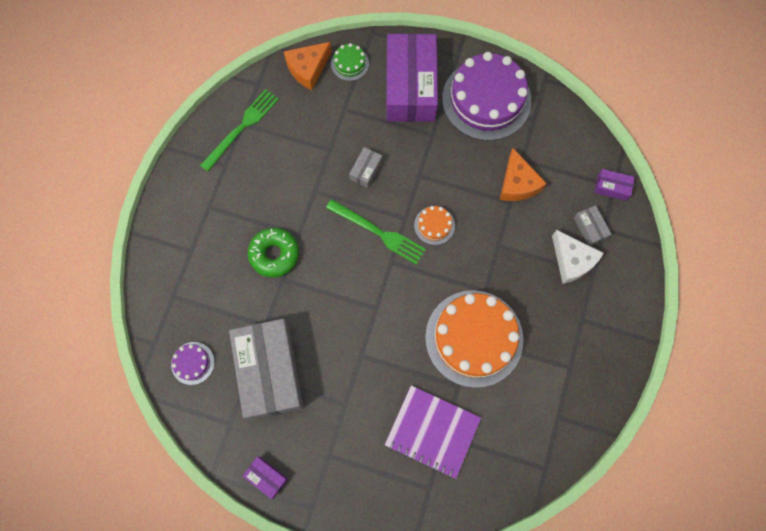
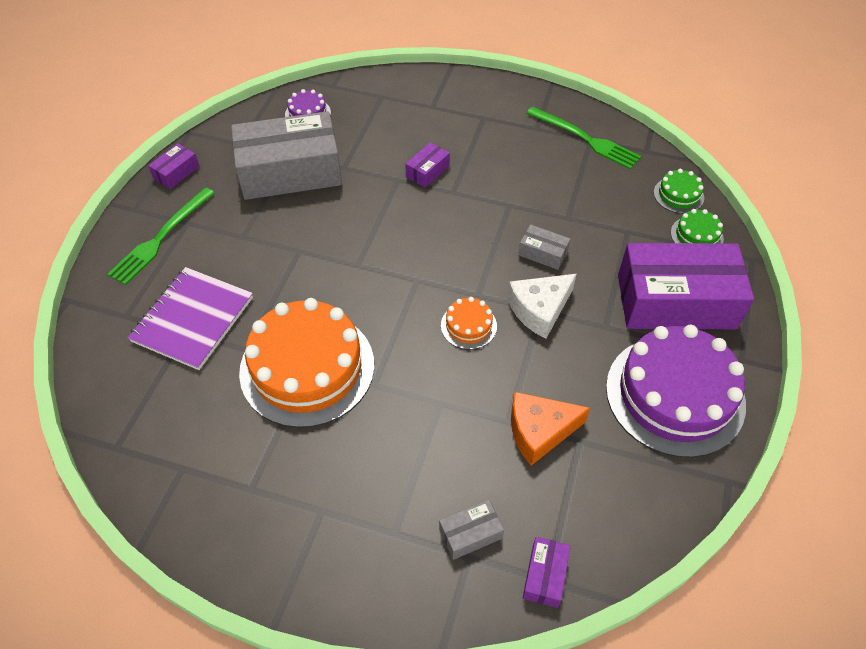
camera: 90 degrees right, 20 degrees down
(274, 254) = (427, 171): green donut -> purple box
(308, 69) = (678, 195): orange cheese -> green cake
(378, 232) = (457, 266): green fork -> green fork (161, 238)
(572, 261) = (415, 502): white cheese -> white cheese (539, 310)

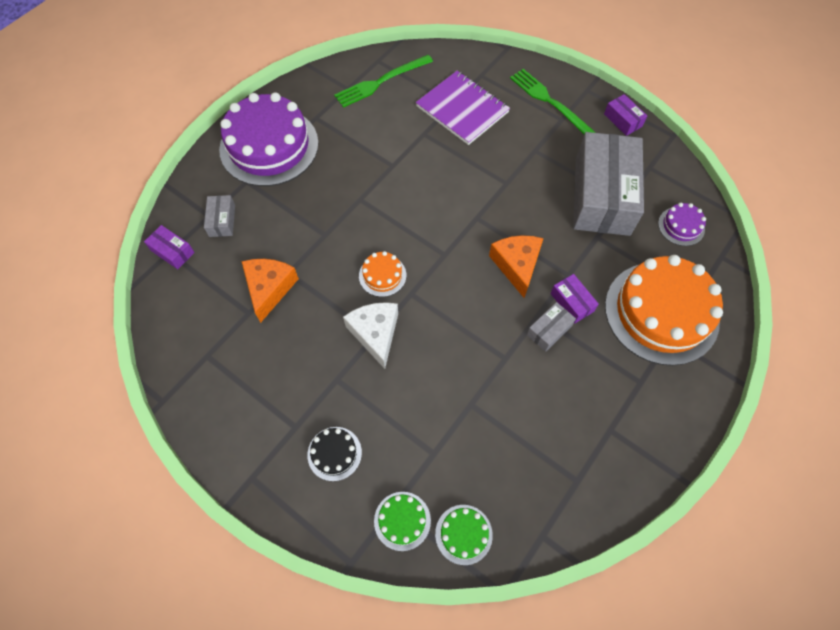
camera: 110 degrees right, 10 degrees up
(307, 368) = (391, 164): orange cake -> orange cake (661, 312)
(404, 218) = (516, 265): none -> orange cheese
(543, 253) = (435, 362): grey box -> grey box (549, 330)
(585, 139) = (579, 475): green fork -> green fork (381, 82)
(675, 395) = (248, 400): purple cake -> purple cake (269, 146)
(676, 301) = (334, 453): purple box -> black cake

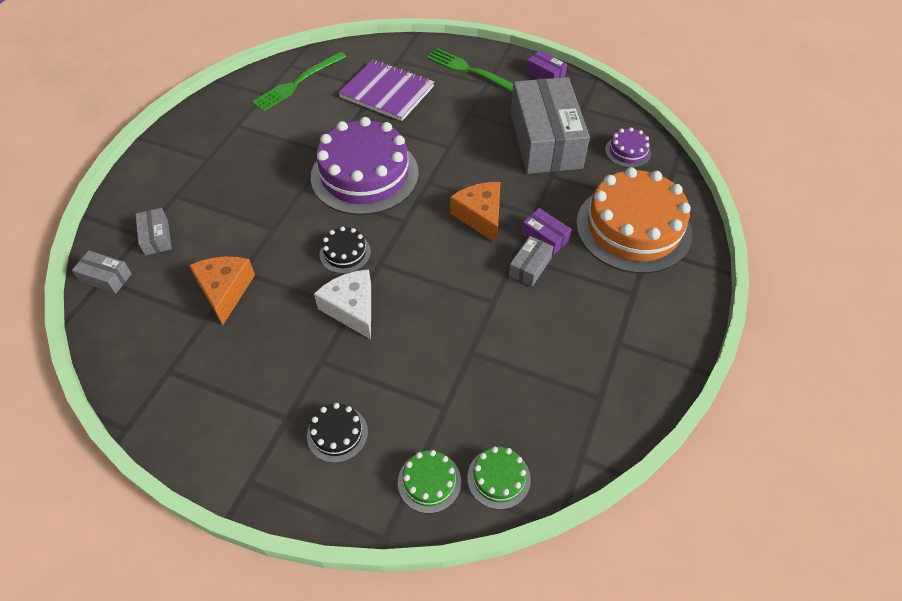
camera: 15 degrees left, 10 degrees down
(172, 251) = (106, 277): purple box -> grey box
(269, 146) = (193, 159): purple cake -> purple cake (364, 175)
(382, 275) = (345, 253): orange cake -> black cake

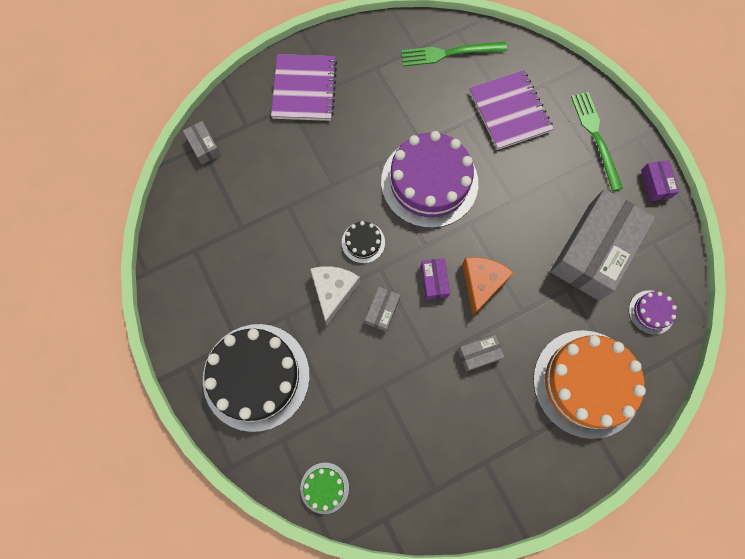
camera: 40 degrees right, 20 degrees up
(156, 237) = (254, 135): grey box -> grey box (382, 311)
(180, 176) = (304, 89): none -> purple notebook
(225, 291) = (266, 213): orange cheese -> none
(337, 434) = (256, 376): black cake -> black cake, size x2.30
(429, 482) = (283, 454): green cake -> none
(544, 237) = (512, 338): purple box -> purple box (434, 281)

